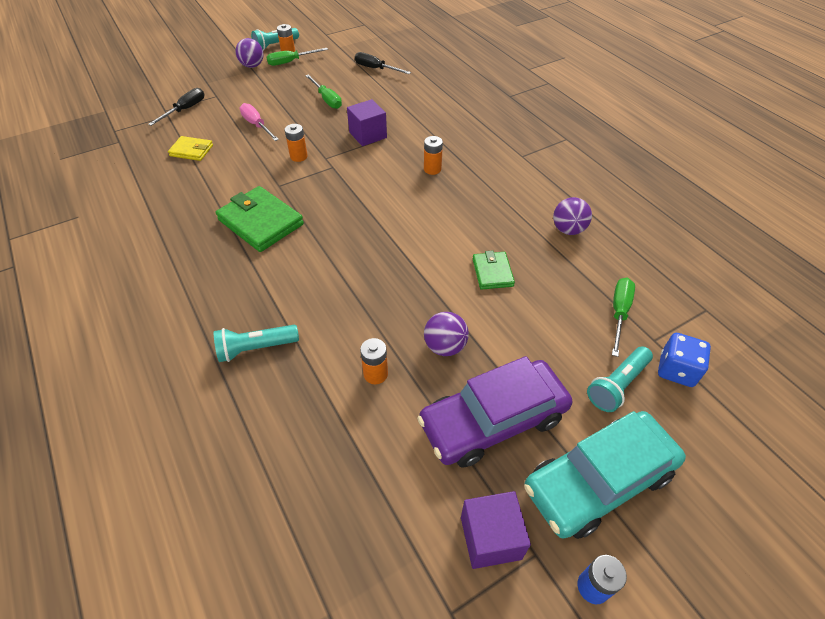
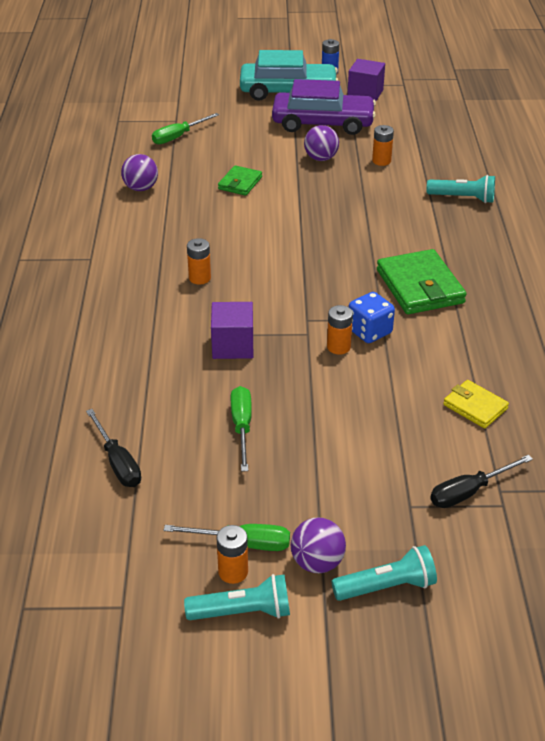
camera: 150 degrees left, 10 degrees down
(257, 125) = (369, 417): pink screwdriver -> none
(617, 385) = (229, 113): turquoise flashlight -> turquoise flashlight (387, 587)
(676, 370) = (184, 107): blue dice -> blue dice (369, 331)

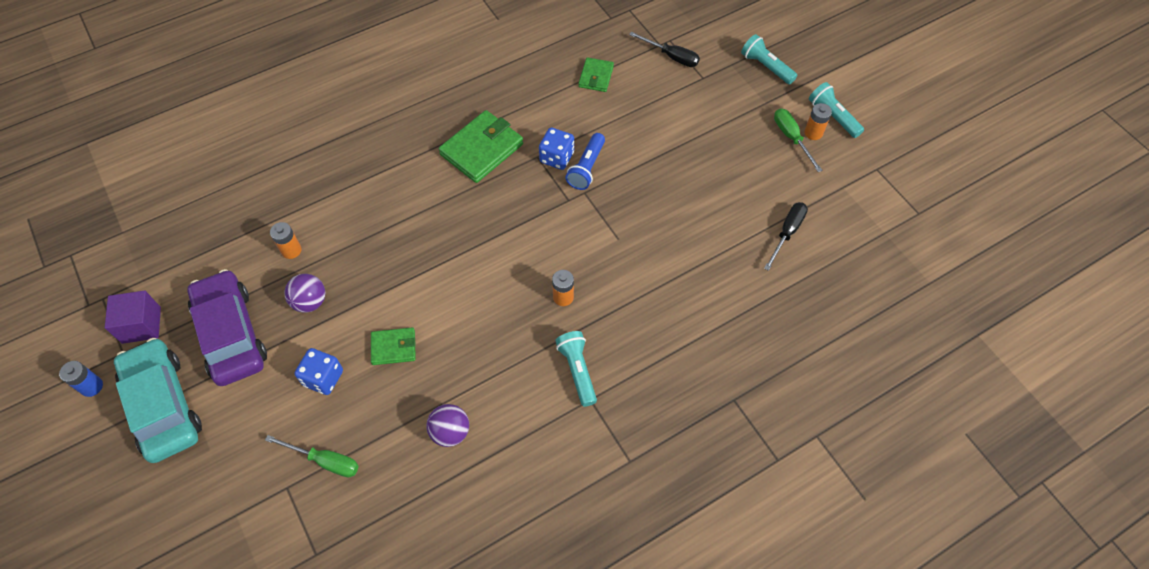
camera: 120 degrees left, 20 degrees up
(233, 345) = (629, 230): purple cube -> none
(242, 427) = (704, 184): green screwdriver -> none
(245, 149) = (323, 378): none -> blue dice
(317, 562) = (775, 100): purple ball -> none
(338, 347) = (586, 168): orange battery -> blue flashlight
(463, 198) = (331, 167): turquoise flashlight -> turquoise flashlight (577, 370)
(475, 407) = (596, 76): yellow wallet -> green wallet

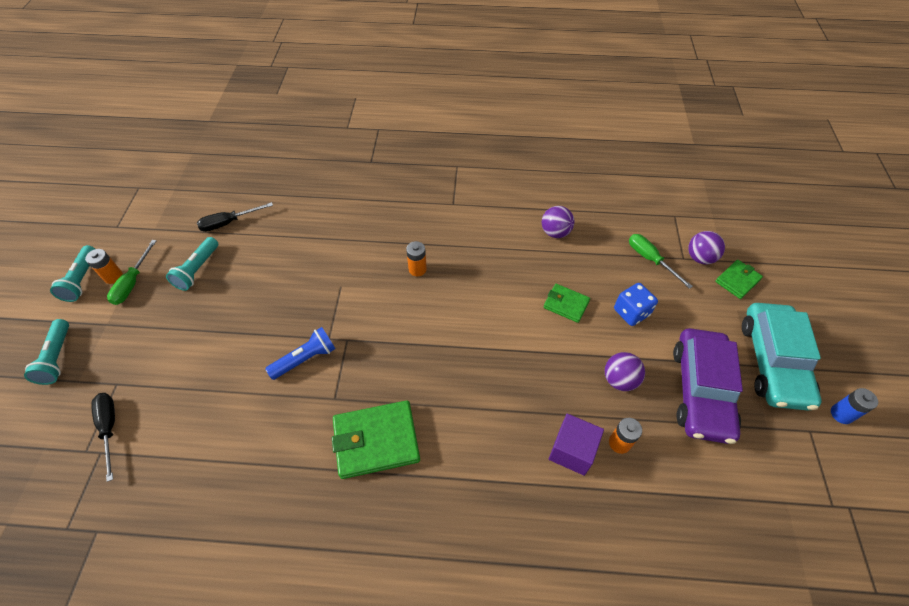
camera: 145 degrees left, 5 degrees down
(141, 325) = (789, 449): purple cube -> purple cube (572, 451)
(266, 500) = (700, 258): none -> purple ball
(557, 157) = (319, 385): blue dice -> none
(577, 370) = (447, 222): turquoise flashlight -> turquoise flashlight (197, 270)
(596, 76) = (198, 455): green wallet -> green wallet (737, 280)

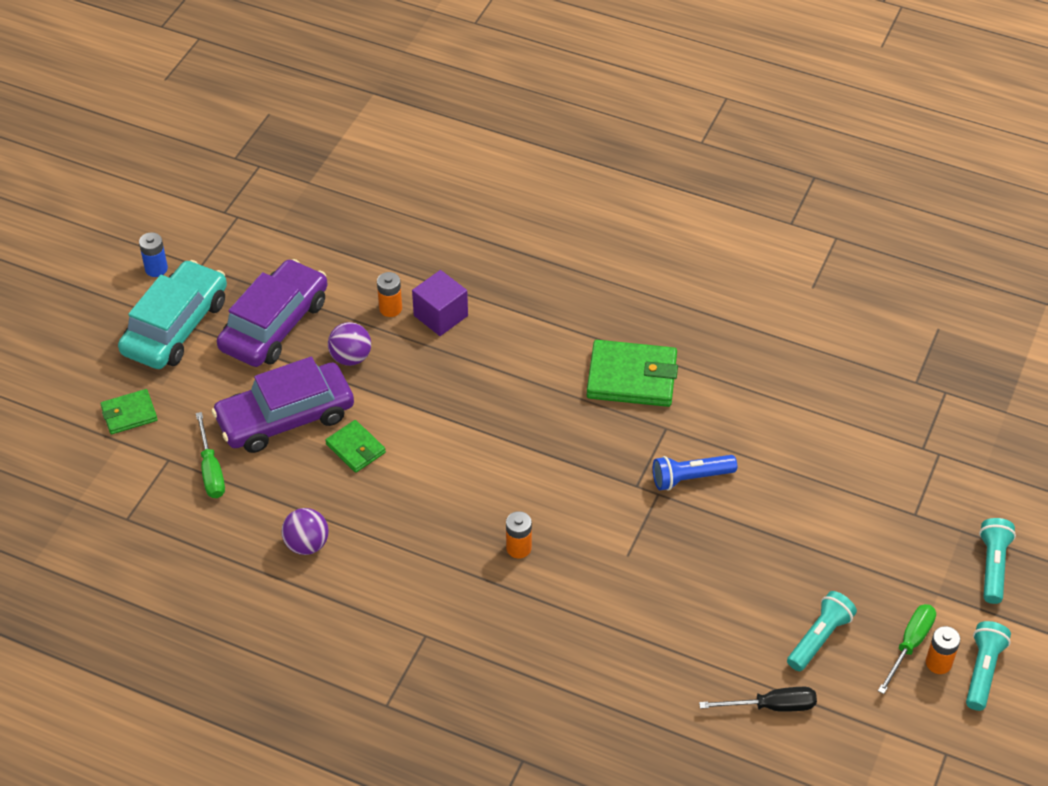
camera: 160 degrees left, 5 degrees down
(109, 428) = (916, 468): black screwdriver -> none
(631, 312) = (285, 417): blue dice -> purple car
(700, 258) = (147, 453): purple ball -> none

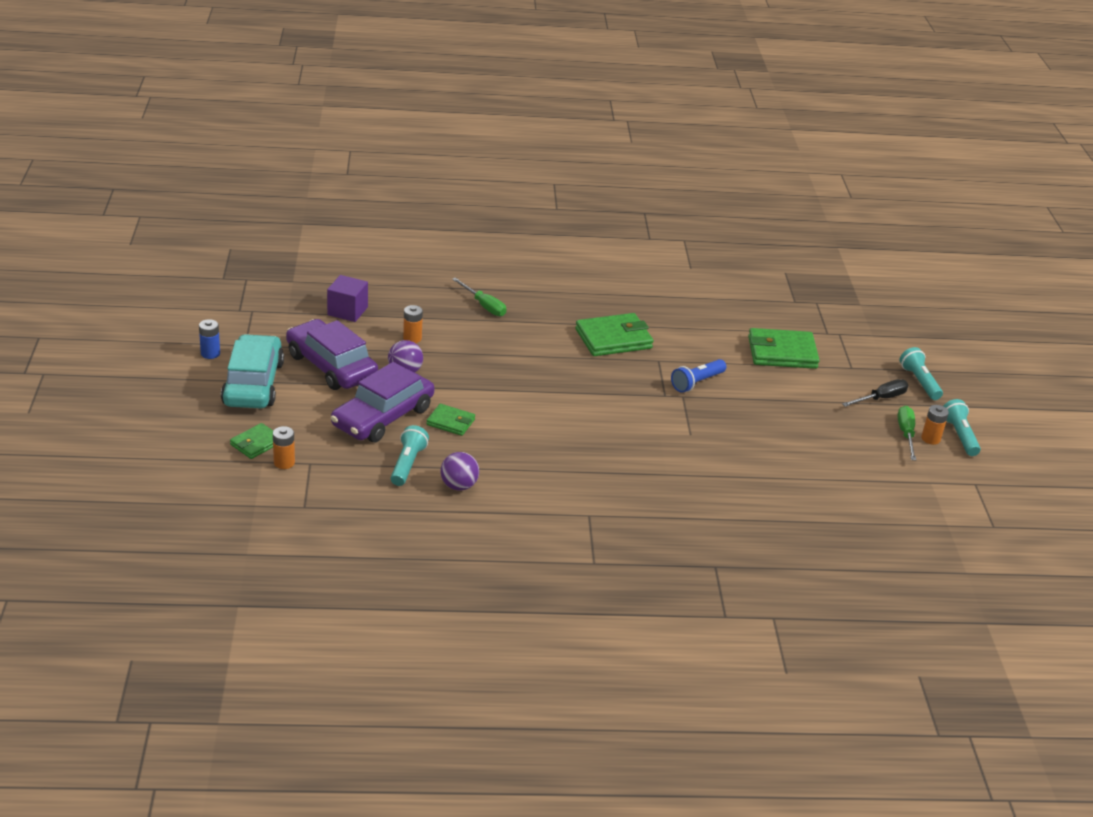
camera: 30 degrees left, 15 degrees down
(211, 470) = (349, 461): green screwdriver -> green screwdriver (484, 306)
(275, 325) = (331, 366): purple car -> purple car turned 45 degrees counterclockwise
(440, 316) = (452, 334): purple cube -> purple cube (347, 311)
(518, 548) = (614, 449): orange battery -> orange battery (284, 463)
(771, 706) = (851, 489): black screwdriver -> black screwdriver (881, 398)
(819, 638) = (849, 445): turquoise flashlight -> turquoise flashlight (408, 464)
(836, 462) = (782, 353): none -> green wallet

